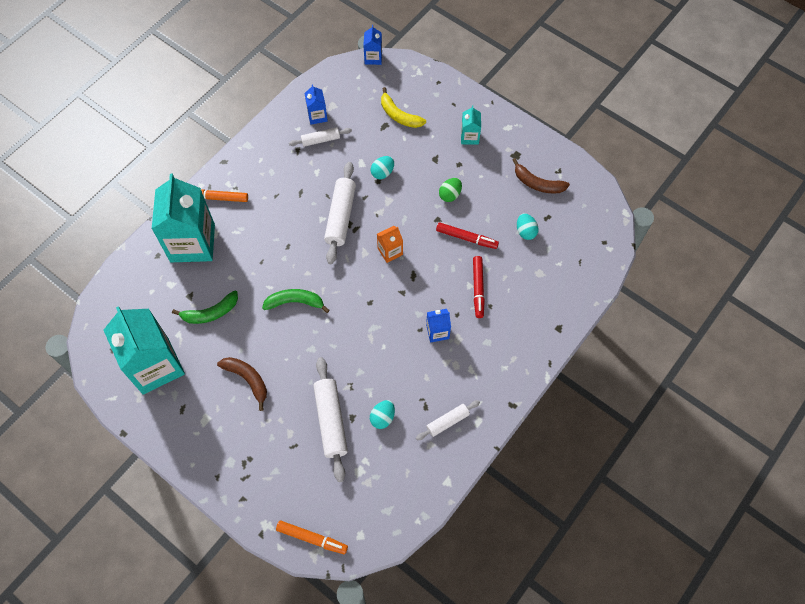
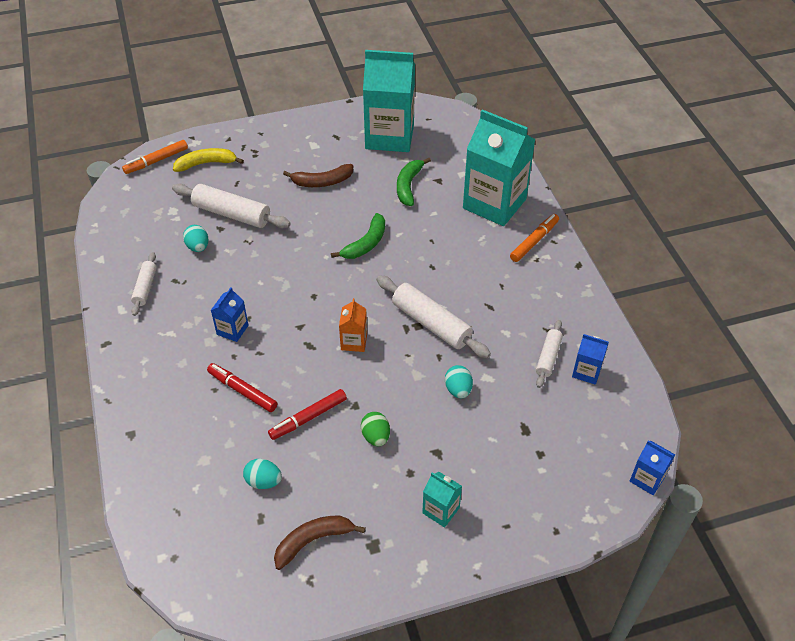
camera: 125 degrees right, 15 degrees down
(399, 115) = (530, 453): yellow banana -> yellow banana (206, 163)

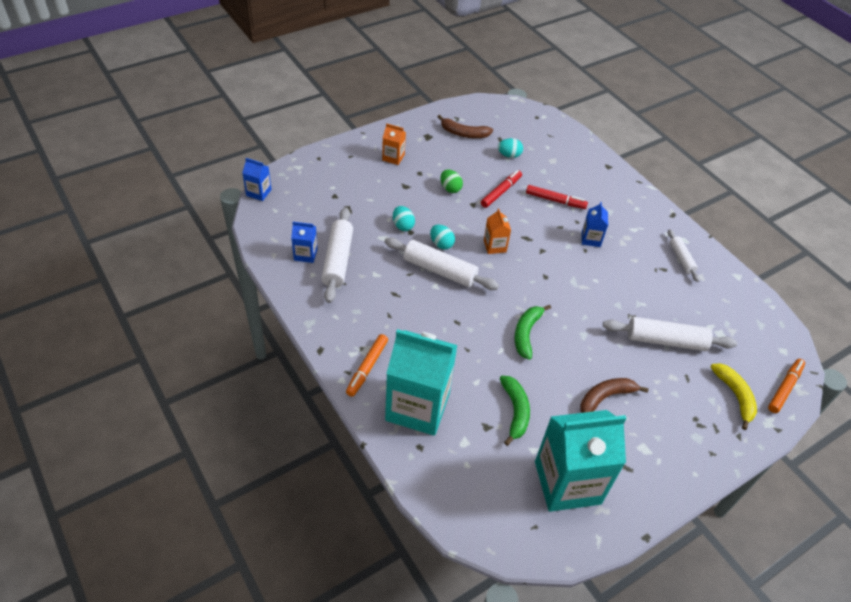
camera: 160 degrees right, 0 degrees up
(198, 247) = (669, 301): turquoise egg -> turquoise egg (441, 244)
(206, 163) = (735, 396): yellow banana -> yellow banana turned 75 degrees counterclockwise
(313, 541) = (464, 133): brown banana -> brown banana turned 60 degrees clockwise
(441, 510) = (393, 157): turquoise carton -> orange carton
(548, 357) = (338, 260): white rolling pin -> white rolling pin, size x1.73

